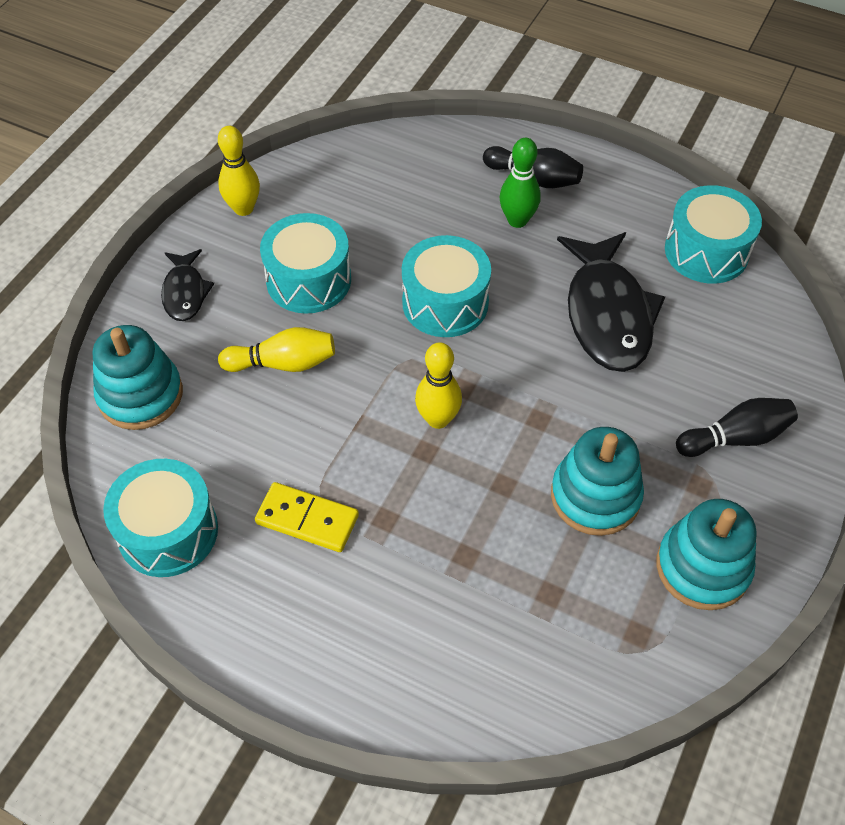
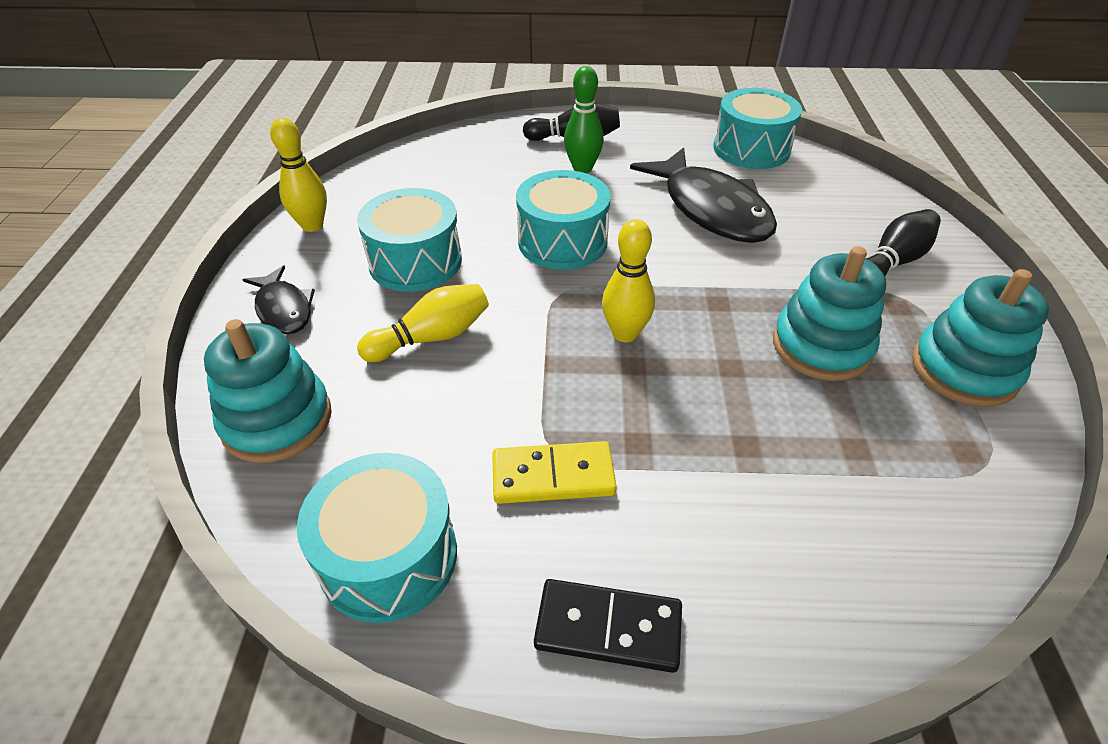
camera: 25 degrees left, 10 degrees down
(280, 640) = (608, 627): none -> black domino

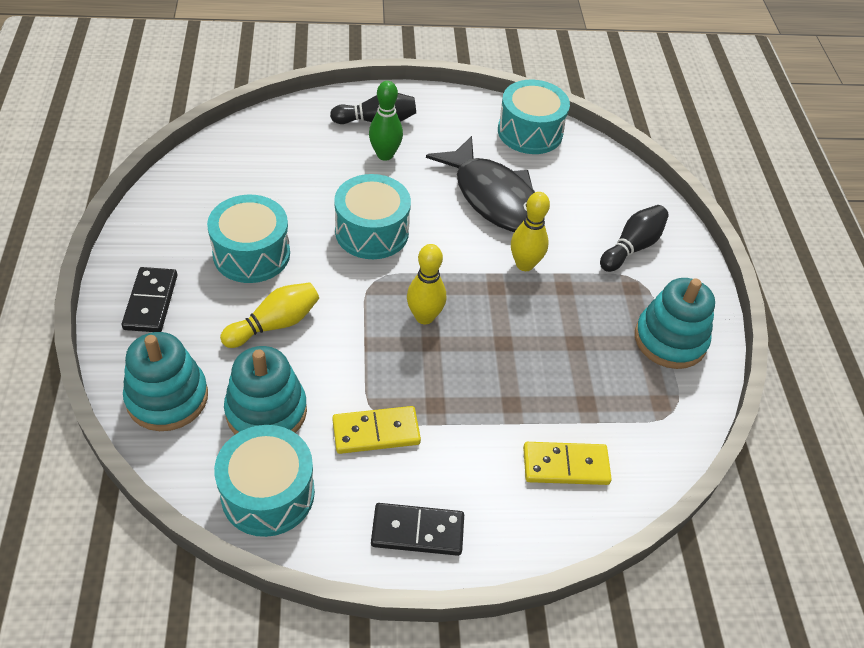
camera: 10 degrees left, 5 degrees up
(284, 309) = (150, 302): black fish -> black domino
(312, 225) = (157, 219): yellow bowling pin -> yellow bowling pin (524, 264)
(821, 346) = (570, 323): turquoise stacking toy -> turquoise stacking toy (266, 411)
(835, 536) = (565, 466): none -> yellow domino

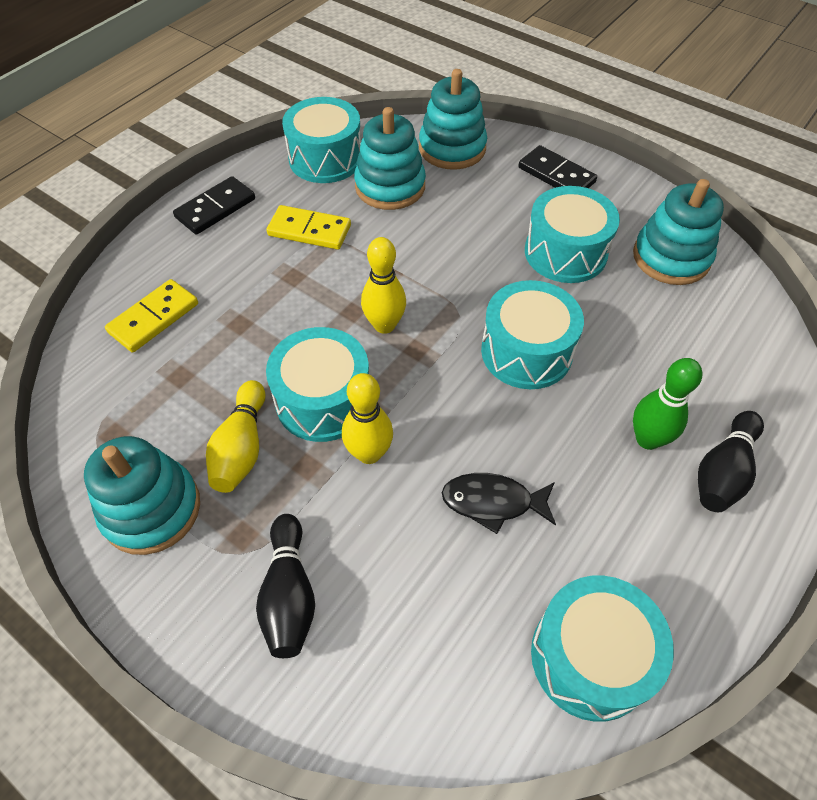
camera: 135 degrees right, 5 degrees up
(206, 197) = (671, 257): none -> turquoise stacking toy
(275, 324) = (469, 228): yellow bowling pin -> yellow bowling pin (241, 448)
(376, 432) = (309, 230): yellow domino -> yellow domino turned 75 degrees clockwise
(493, 197) = (493, 502): black fish -> black fish, size x0.53
(516, 310) = (323, 400): none -> turquoise drum

